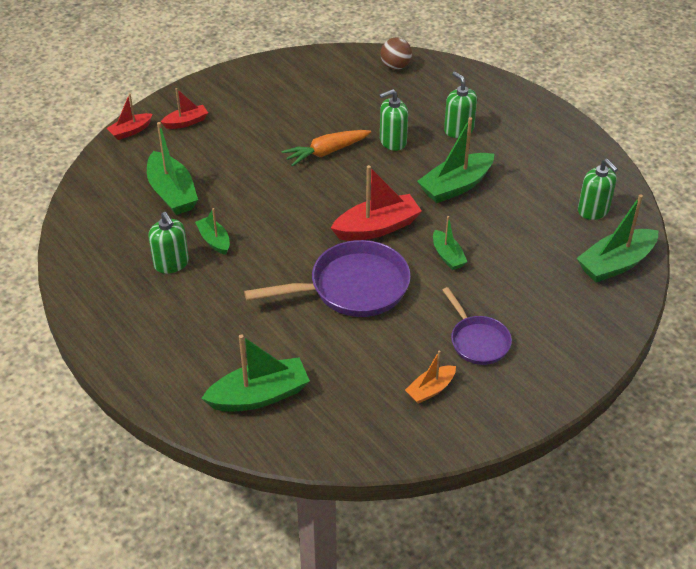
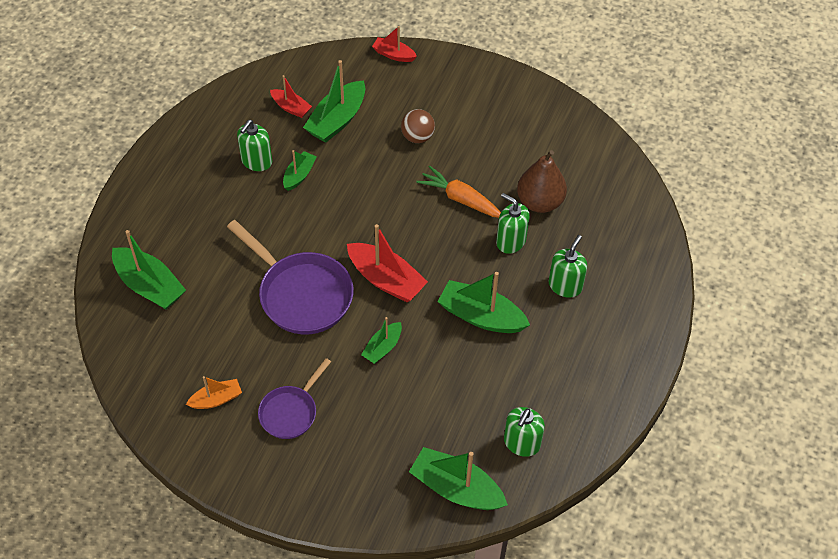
camera: 60 degrees right, 10 degrees up
(186, 122) = (431, 84): red boat -> red boat (291, 107)
(366, 111) = (539, 202): none -> brown pear
(395, 66) = (625, 195): brown ball -> brown ball (417, 137)
(430, 389) = (216, 399): orange boat -> orange boat turned 135 degrees clockwise

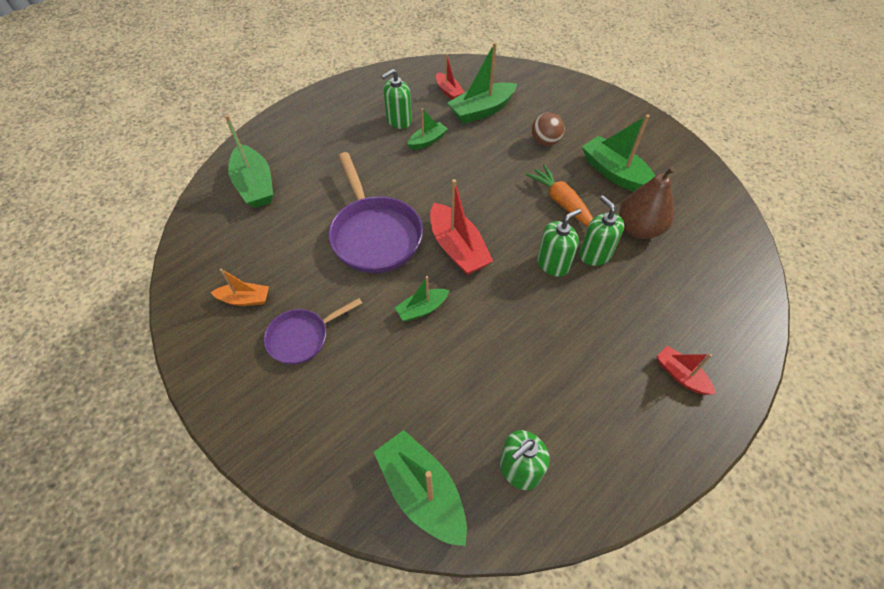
camera: 25 degrees right, 0 degrees up
(393, 55) = (553, 78): red boat -> red boat (680, 375)
(481, 316) = (534, 314): green boat -> green boat (615, 173)
(565, 285) = (635, 315): green soap dispenser -> green soap dispenser (553, 264)

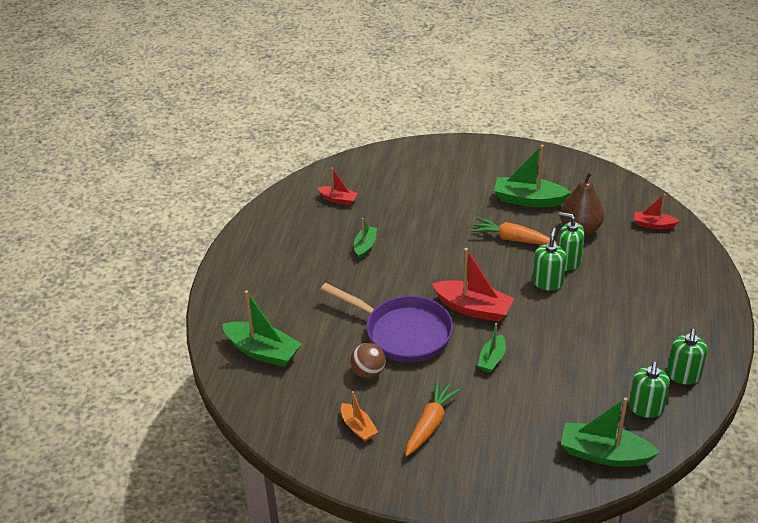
camera: 35 degrees left, 15 degrees down
(245, 299) = (358, 427): orange boat -> orange boat turned 90 degrees clockwise
(302, 337) = (430, 424): purple pan -> orange carrot
(399, 121) = (323, 242): green soap dispenser -> green soap dispenser (683, 375)
(481, 110) = (382, 201): green boat -> none
(545, 142) = (456, 202): brown ball -> brown ball (368, 372)
(680, 375) = (685, 304): red boat -> red boat (653, 225)

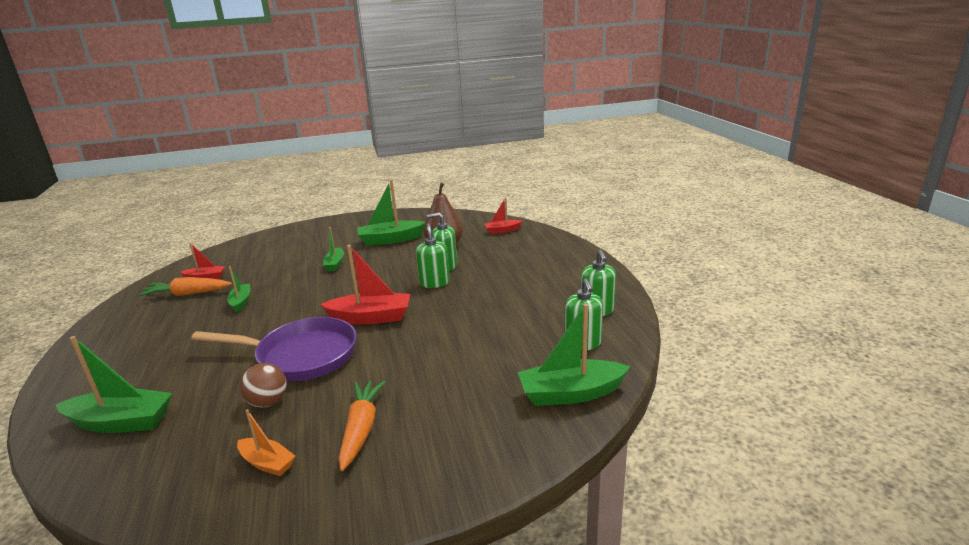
camera: 25 degrees left, 15 degrees down
(492, 359) = (408, 350): green boat -> green boat (335, 264)
(512, 239) = (387, 264): orange carrot -> orange carrot (187, 294)

